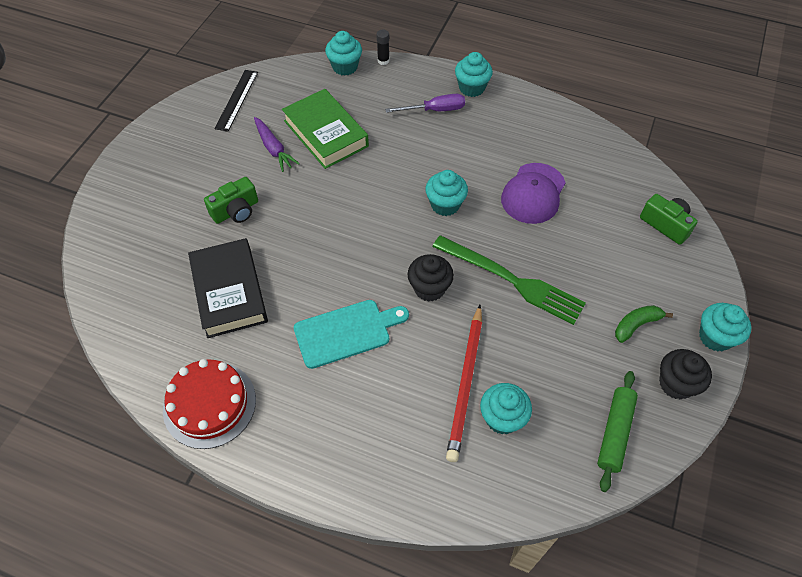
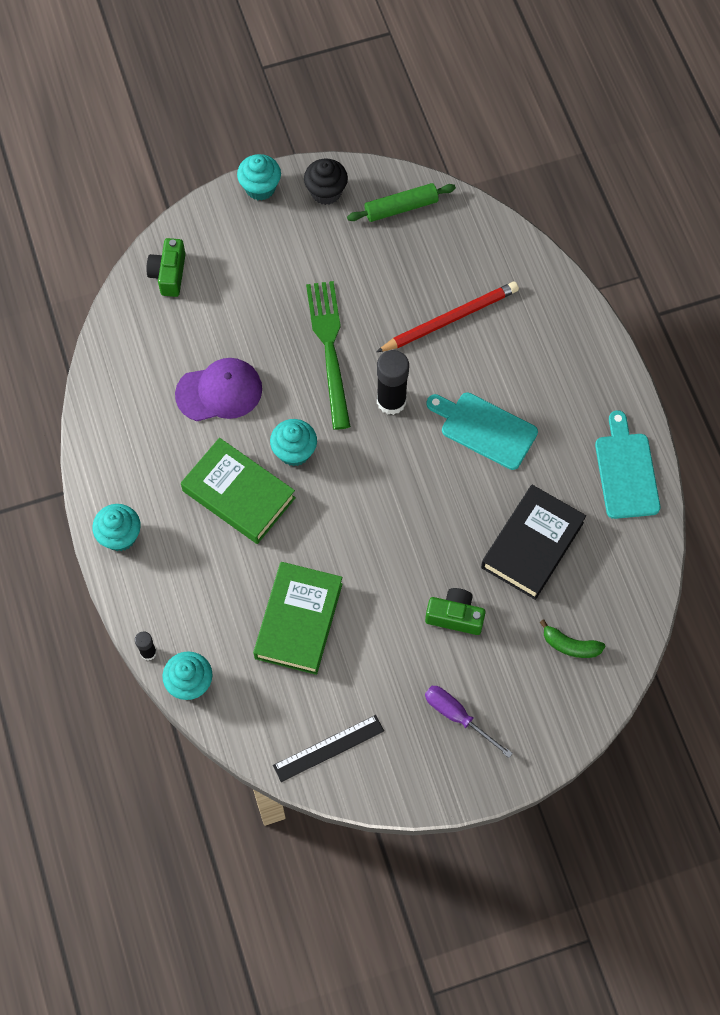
camera: 130 degrees left, 10 degrees up
(209, 404) = (626, 471): red cake -> turquoise cutting board
(274, 149) = (358, 651): purple carrot -> none
(429, 288) = (391, 401): black cupcake -> black glue stick
(435, 110) = (181, 546): purple screwdriver -> purple screwdriver (457, 716)
(443, 157) = (238, 494): none -> green book
(502, 418) = (454, 279): turquoise cupcake -> none
(636, 325) = (295, 242): green banana -> green banana (570, 645)

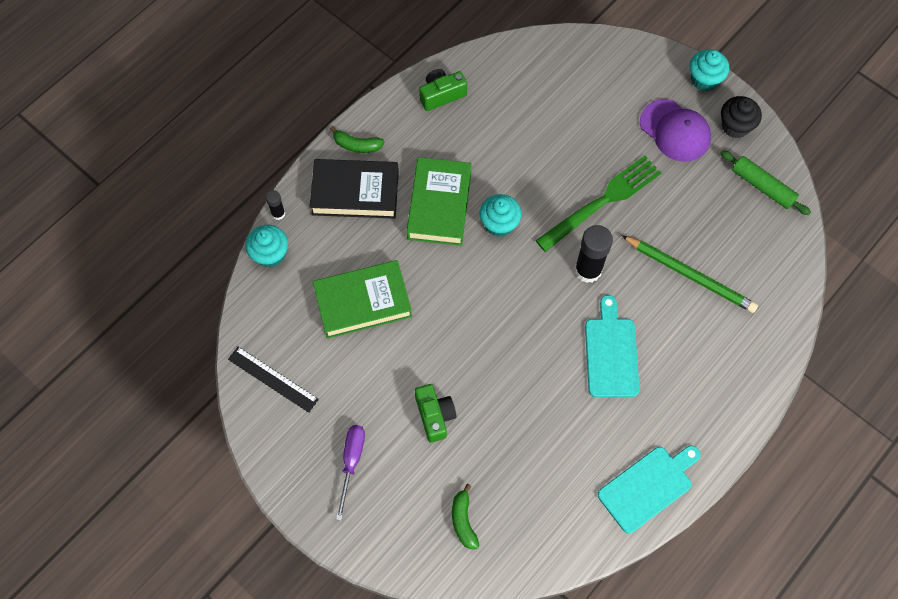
camera: 60 degrees right, 0 degrees up
(120, 536) = (357, 145): turquoise cupcake -> green banana
(169, 274) = (586, 60): green camera -> green camera (441, 95)
(219, 391) = (514, 146): purple cap -> purple cap (675, 131)
(450, 319) = (690, 275): red pencil -> green pencil
(532, 545) = (533, 444): black book -> black book (355, 192)

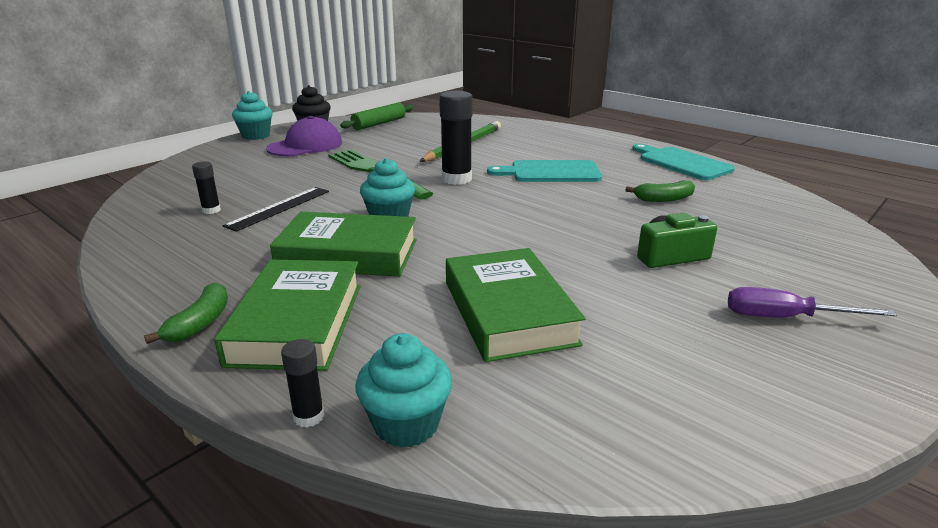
camera: 90 degrees left, 40 degrees down
(273, 379) = (687, 409): black ruler -> black ruler (279, 208)
(355, 192) = (297, 323): black book -> green book
(441, 95) = (160, 253): green camera -> none
(463, 520) = (795, 239): green banana -> green banana (663, 199)
(512, 101) = (211, 210): none -> black glue stick

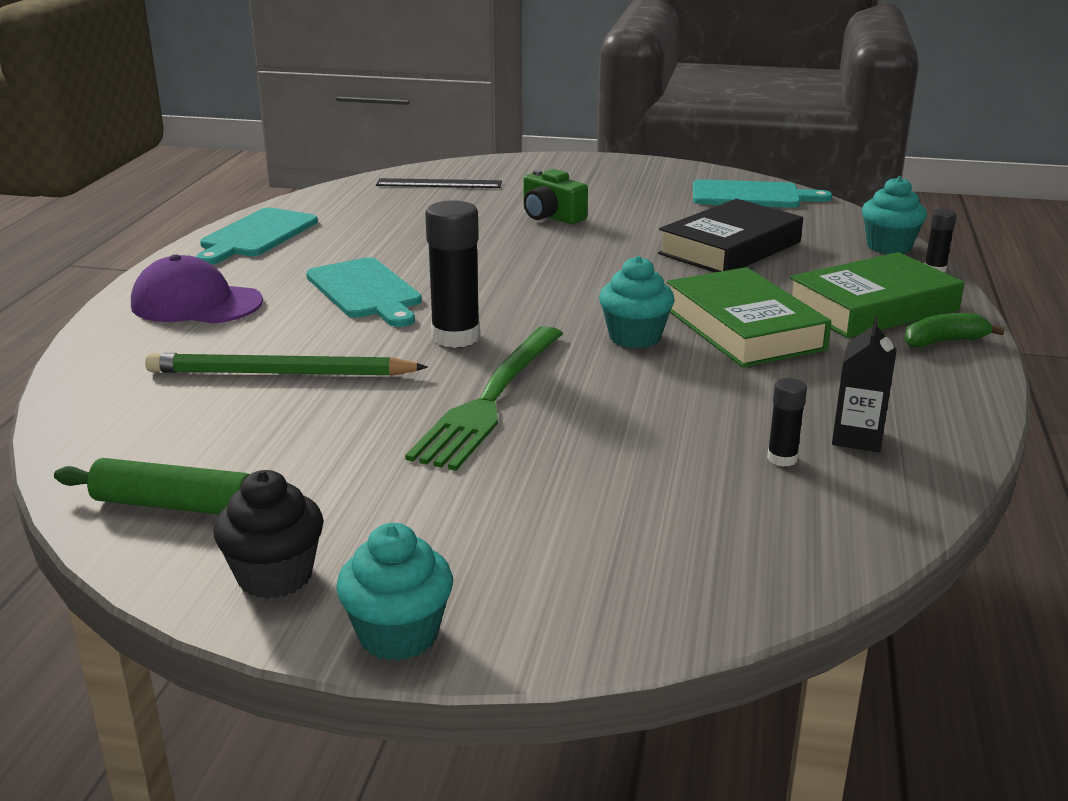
camera: 120 degrees left, 0 degrees up
(185, 234) = (857, 438): none -> black carton
(279, 208) = (704, 414): black ruler -> black ruler (439, 184)
(305, 146) = (415, 524): purple cap -> purple cap (196, 303)
(508, 312) = (730, 248): green book -> black book
(663, 199) = (404, 231): green banana -> none
(688, 408) = (751, 196): none -> turquoise cutting board
(785, 317) = (607, 183): purple screwdriver -> none

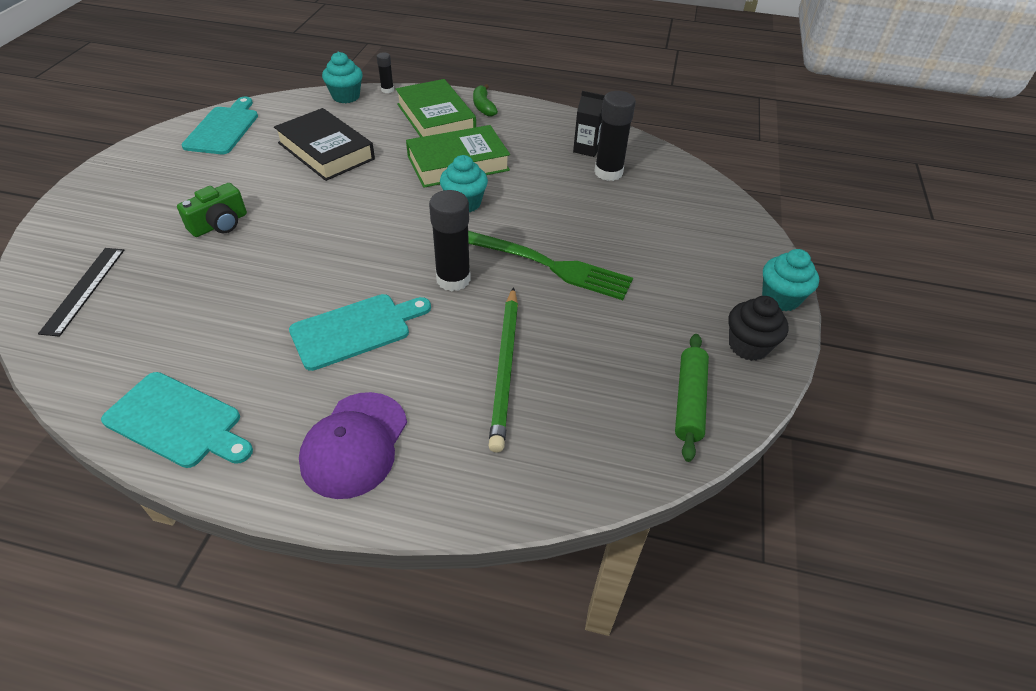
camera: 90 degrees left, 20 degrees up
(782, 458) = (608, 172): black glue stick -> black glue stick, size x1.96

